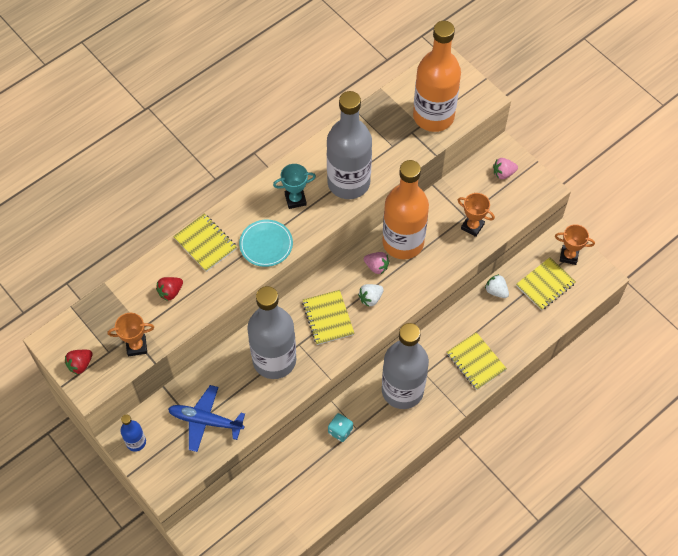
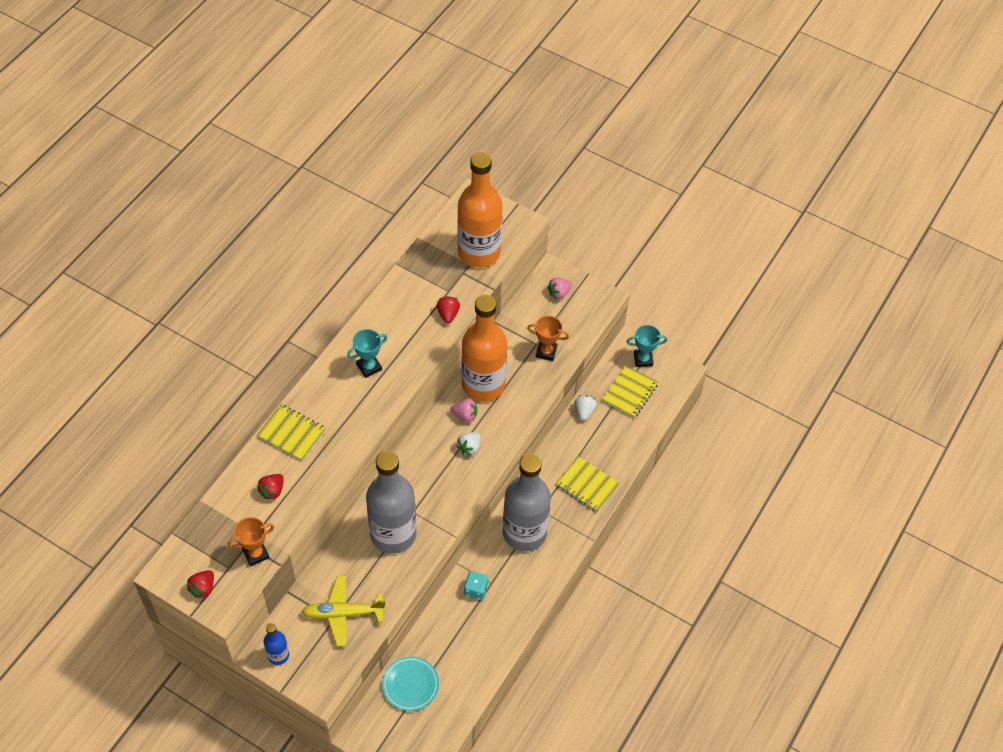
camera: 20 degrees left, 5 degrees down
(206, 421) = (343, 613): blue plane -> yellow plane
(266, 244) = (354, 418): turquoise plate -> turquoise plate (410, 685)
(328, 318) = (433, 478): yellow notebook -> none
(348, 182) = (417, 337): grey bottle -> none
(384, 168) = (448, 314): none -> red strawberry
(496, 291) = (584, 411): white strawberry -> white strawberry turned 75 degrees clockwise
(569, 256) = (643, 359): orange trophy -> turquoise trophy

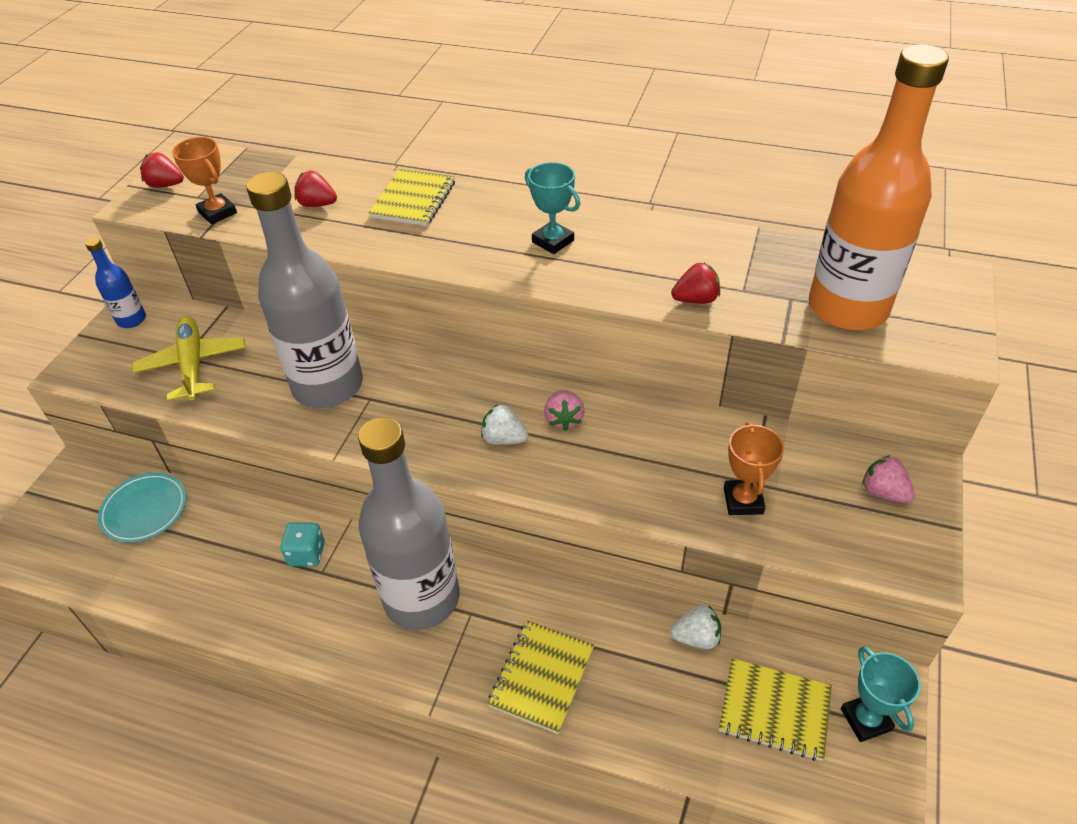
camera: 80 degrees right, 10 degrees down
(483, 385) = (632, 429): orange bottle -> none

